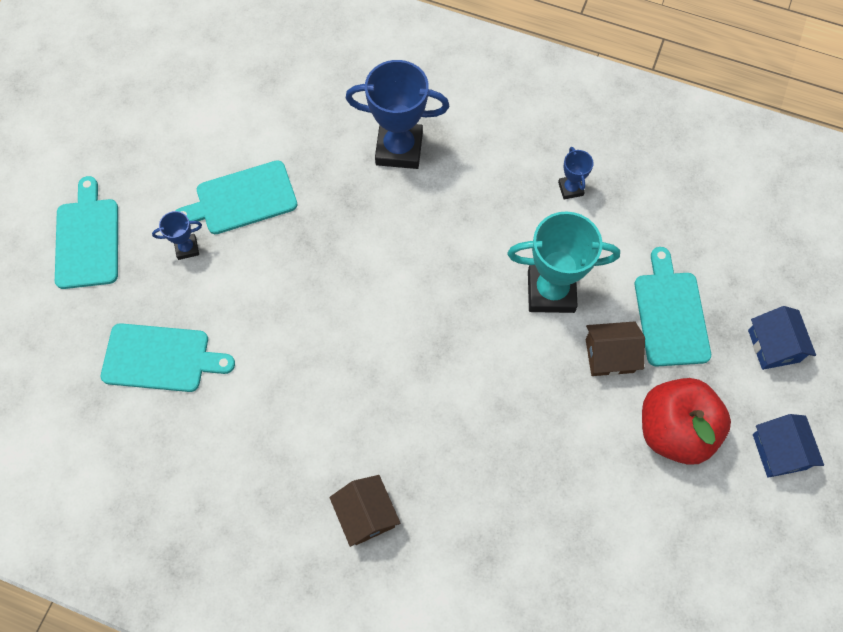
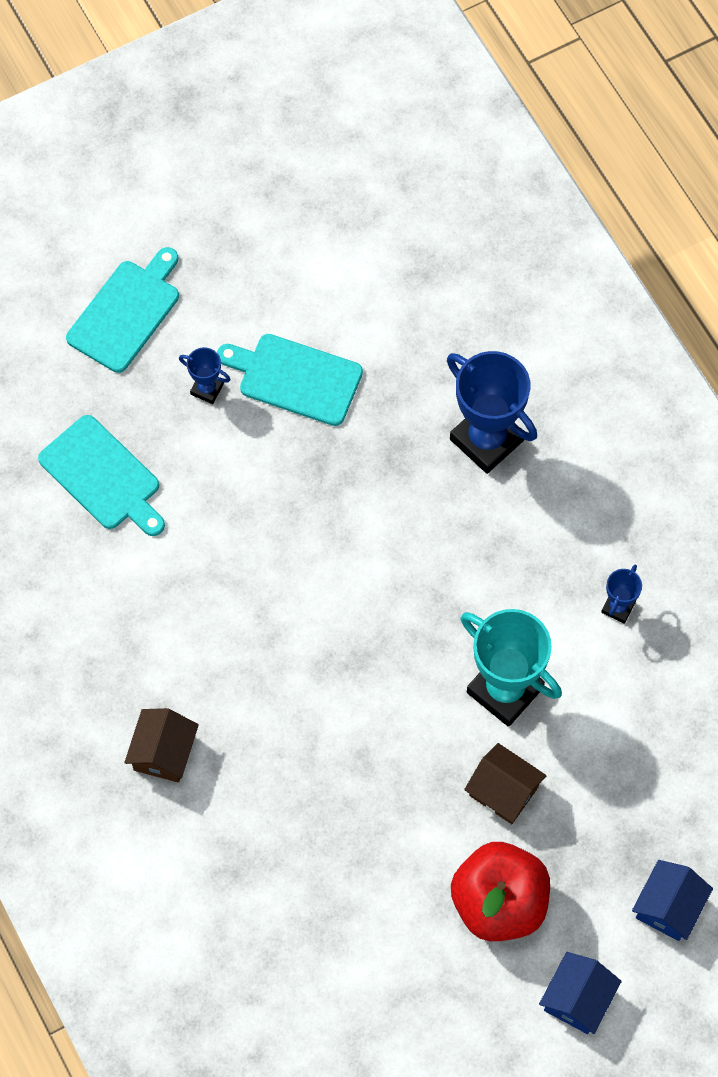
camera: 40 degrees right, 0 degrees up
(670, 314) = (598, 800): turquoise cutting board -> none

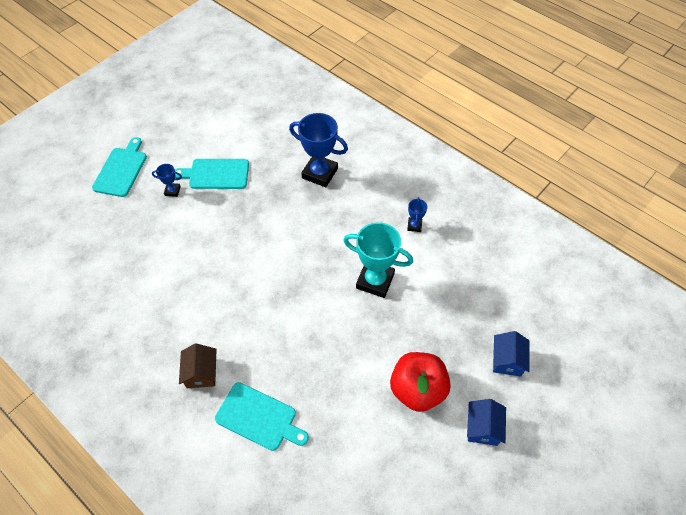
camera: 20 degrees left, 10 degrees down
(103, 476) = (128, 245): turquoise cutting board -> turquoise cutting board (259, 417)
(503, 791) = (395, 330): brown house -> none

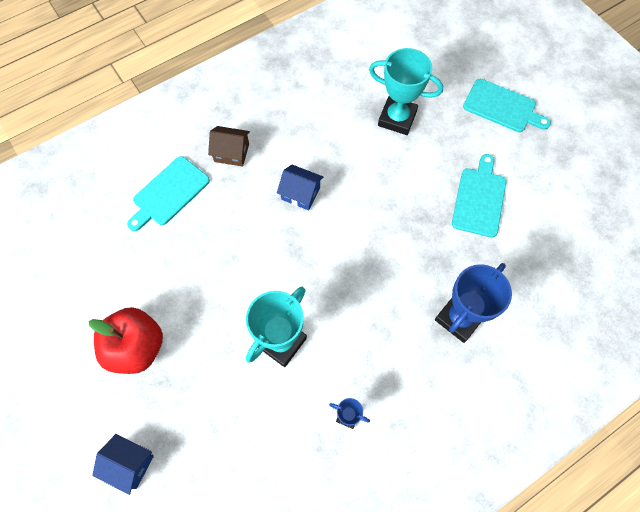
camera: 105 degrees right, 10 degrees up
(142, 242) = (397, 118): none -> turquoise trophy
(172, 191) = (462, 152): blue trophy -> none
(483, 428) = (70, 402): blue house -> blue house (300, 193)

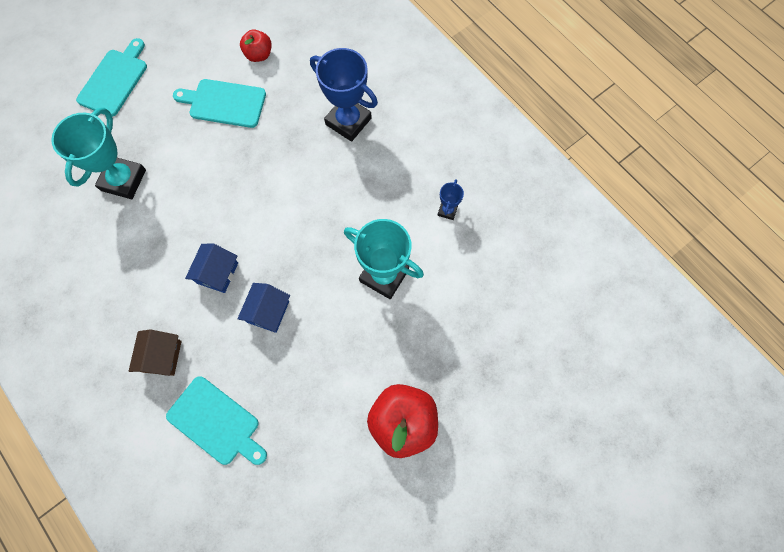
camera: 95 degrees left, 5 degrees up
(129, 464) = (517, 404): blue house -> blue house (268, 311)
(539, 231) = (259, 55): none -> red apple

